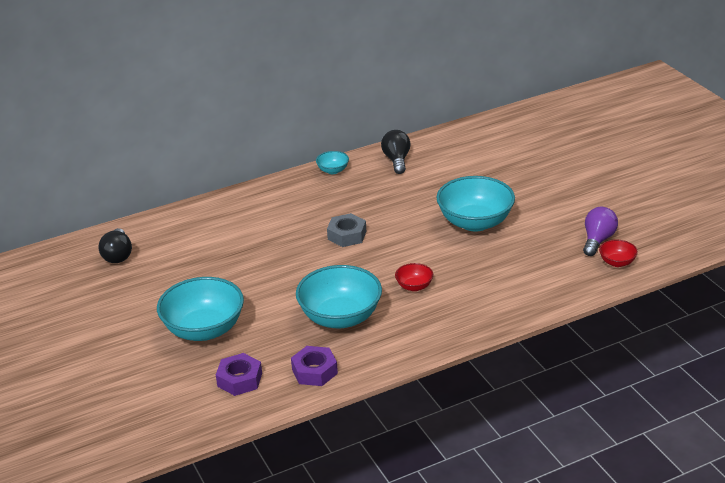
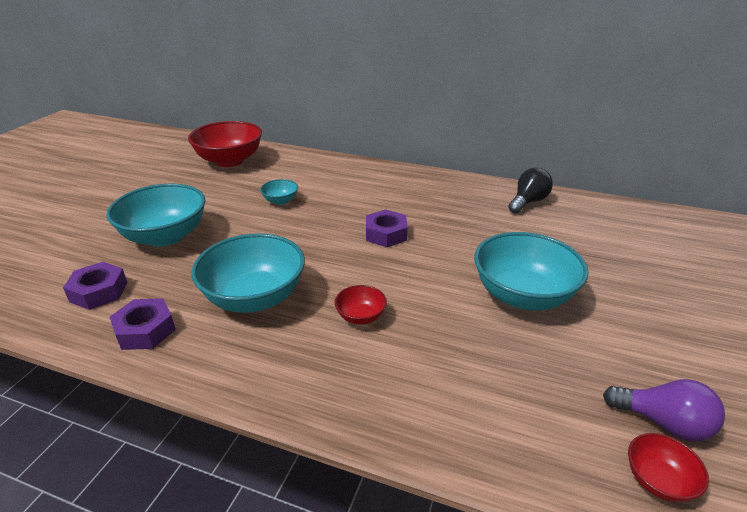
camera: 45 degrees right, 0 degrees up
(118, 255) = (230, 161): black light bulb -> red bowl
(333, 170) = (460, 183): turquoise bowl -> turquoise bowl (280, 201)
(347, 235) = (386, 234): grey nut -> purple nut
(597, 240) = (663, 422): purple light bulb -> purple light bulb turned 45 degrees clockwise

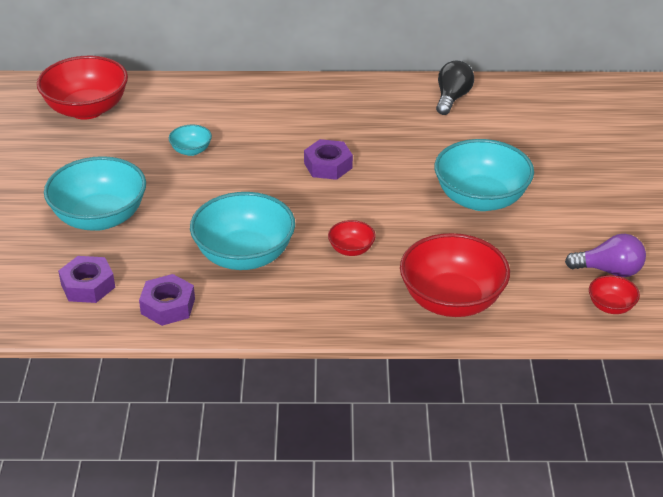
camera: 20 degrees left, 5 degrees up
(441, 408) = (452, 300): none -> red bowl

